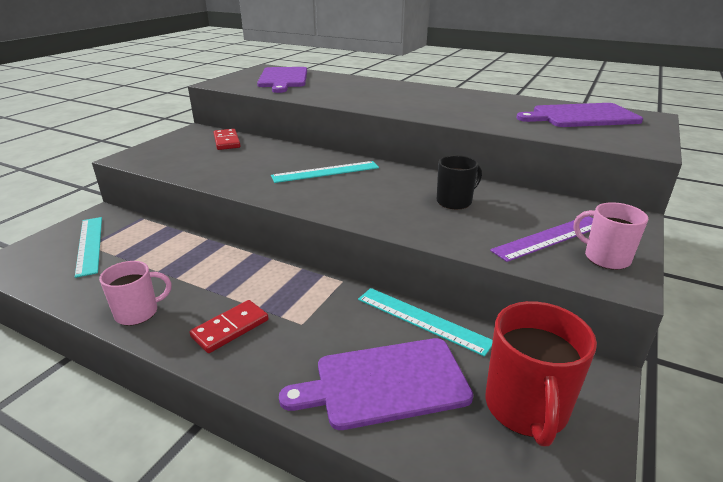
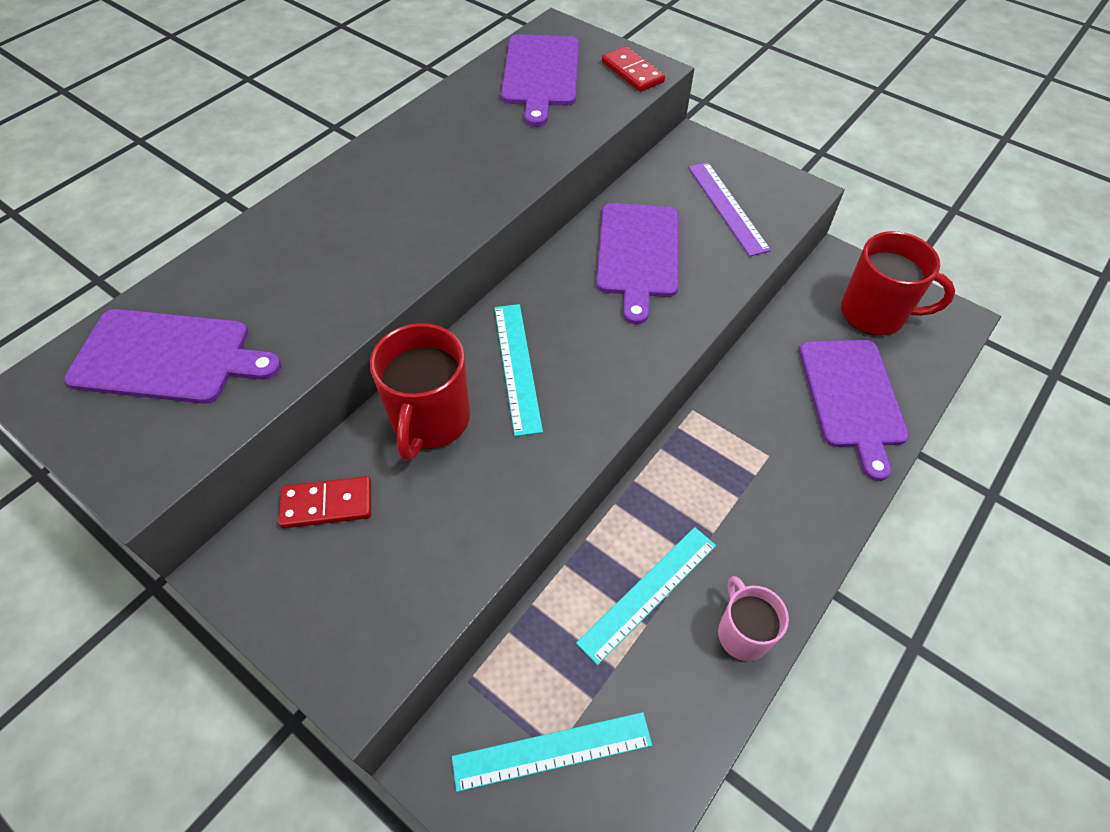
camera: 80 degrees left, 25 degrees up
(230, 328) = (775, 525): red domino -> red domino (632, 72)
(280, 155) = (430, 420): none -> red mug
(422, 320) = (766, 353): turquoise ruler -> turquoise ruler (648, 593)
(455, 201) = (638, 254): black mug -> purple cutting board
(605, 258) = (766, 186): pink mug -> none

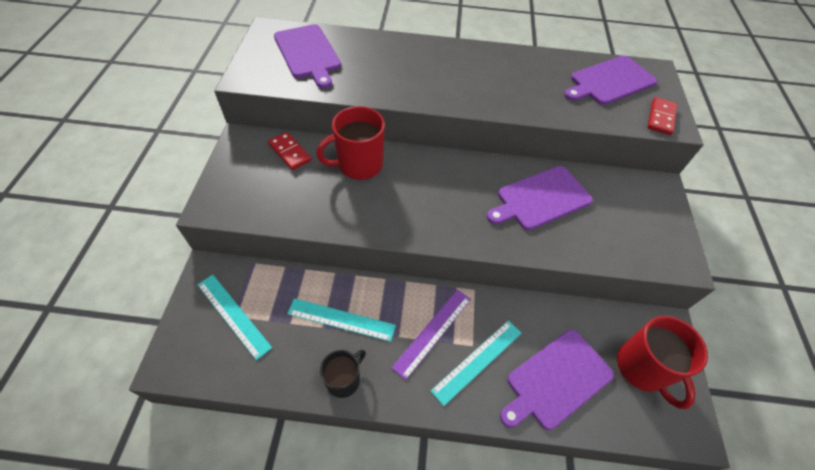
camera: 55 degrees right, 0 degrees up
(517, 367) = (416, 182): turquoise ruler -> turquoise ruler (477, 361)
(727, 207) = (624, 227): purple ruler -> purple ruler (433, 332)
(742, 633) = (344, 380): pink mug -> black mug

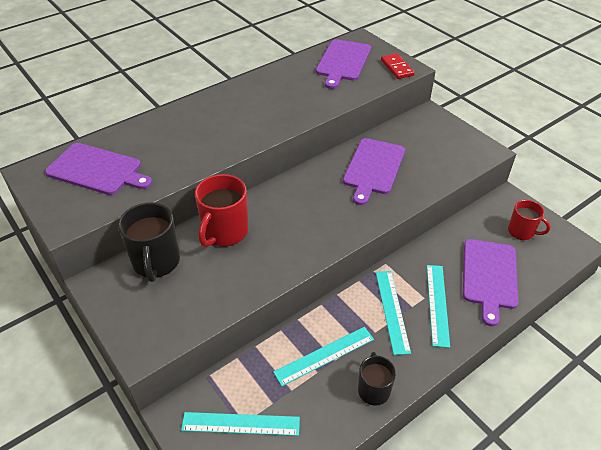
camera: 40 degrees left, 10 degrees down
(290, 152) = (156, 262): red domino -> black mug
(433, 332) = (392, 310): purple ruler -> turquoise ruler
(642, 368) = (521, 232): red mug -> red mug, size x0.62

